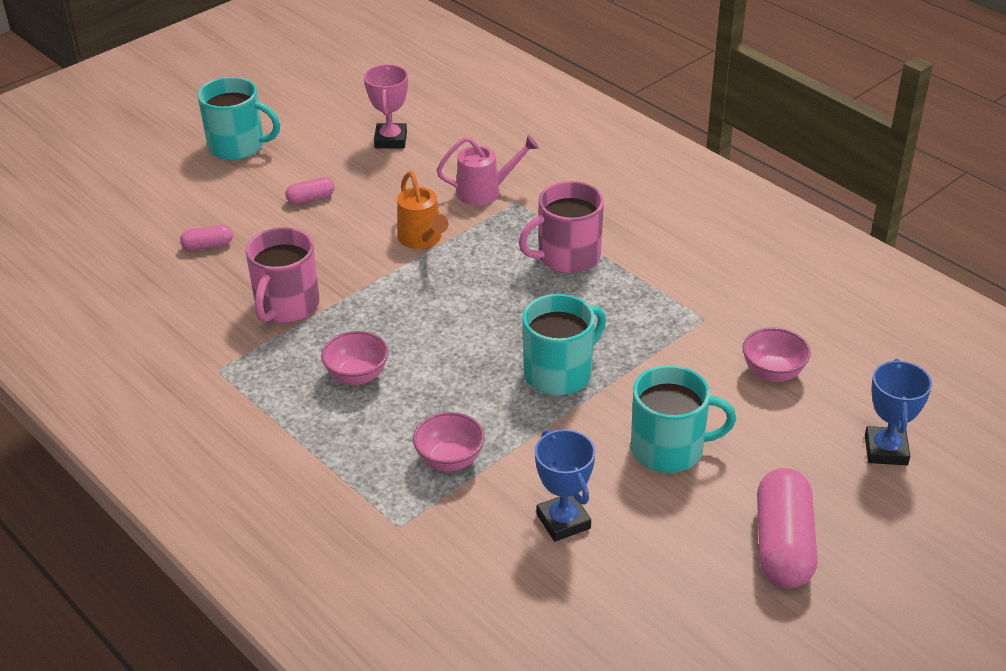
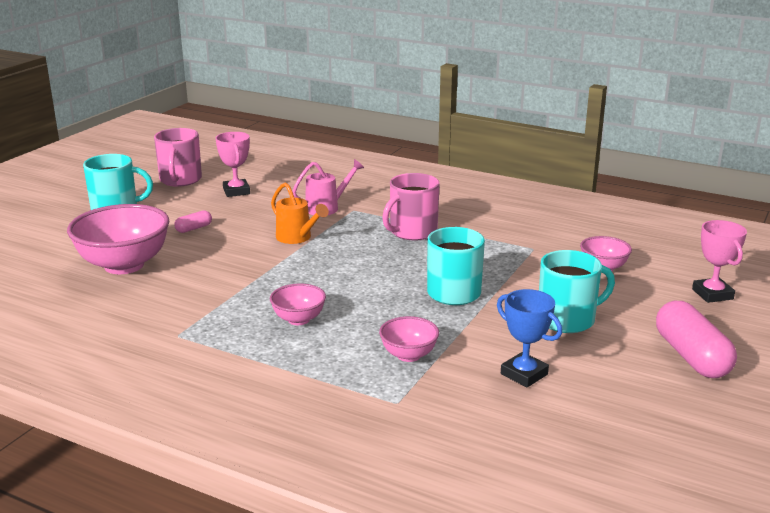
camera: 20 degrees left, 15 degrees down
(208, 245) = (124, 265): pink capsule -> pink bowl
(286, 306) = (213, 289): pink mug -> pink mug (180, 180)
(886, 450) = (712, 294): blue trophy -> pink trophy

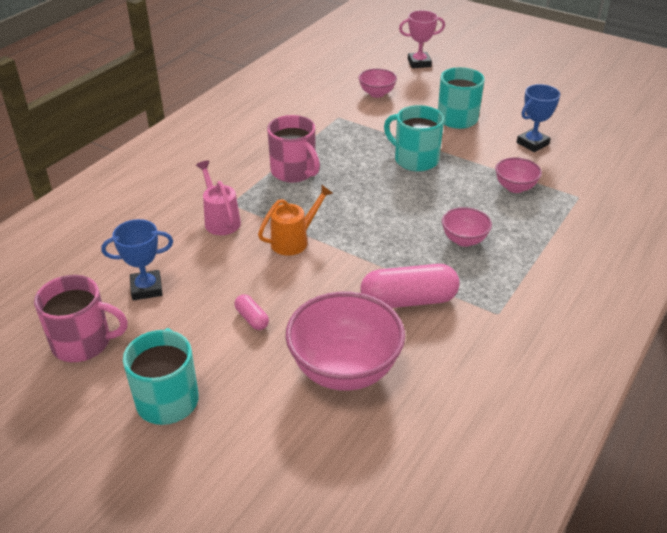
camera: 85 degrees left, 15 degrees up
(236, 191) = (146, 288): pink trophy -> blue trophy
(691, 356) = (501, 84): pink capsule -> pink capsule (408, 300)

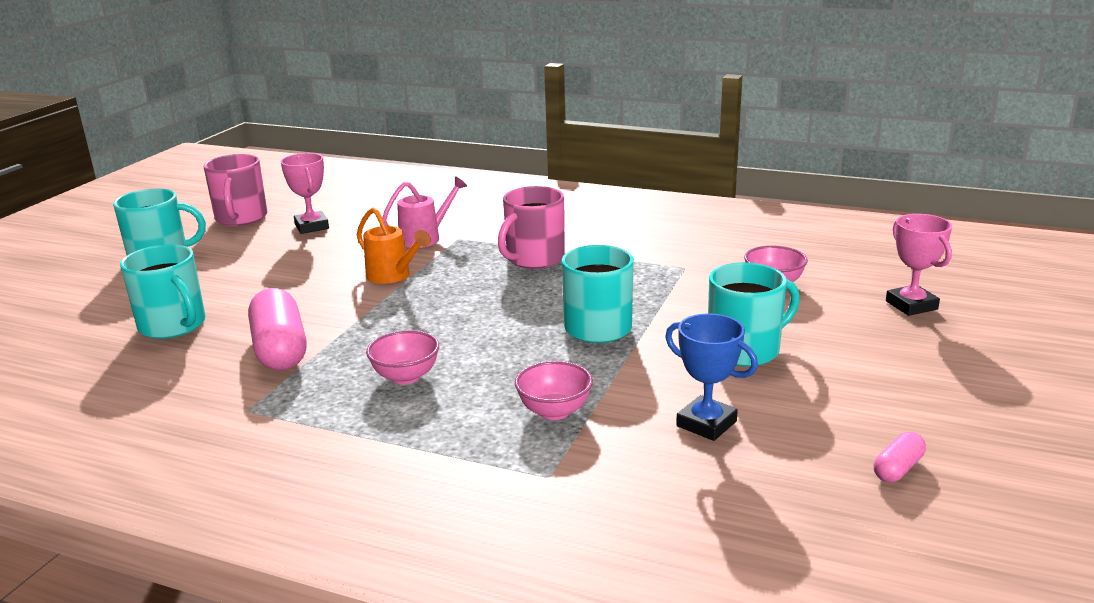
camera: 80 degrees right, 15 degrees down
(146, 288) = (312, 226): blue trophy -> pink trophy
(252, 318) = (261, 274): pink capsule -> pink capsule (897, 468)
(344, 369) = (173, 326): pink bowl -> turquoise mug

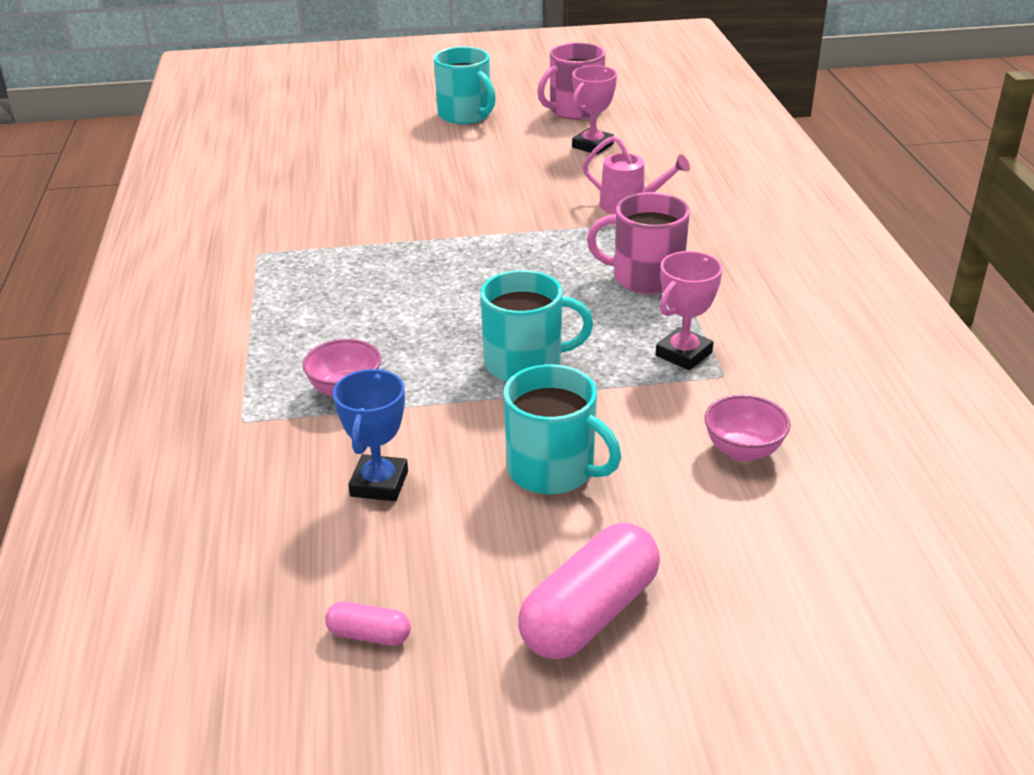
camera: 60 degrees right, 10 degrees up
(173, 326) = (359, 170): turquoise mug -> none
(280, 349) = (356, 227): pink capsule -> pink capsule (590, 613)
(393, 276) = (530, 222): orange watering can -> none
(406, 377) = (353, 297): pink bowl -> none
(911, 305) = (792, 579): pink trophy -> pink trophy (683, 354)

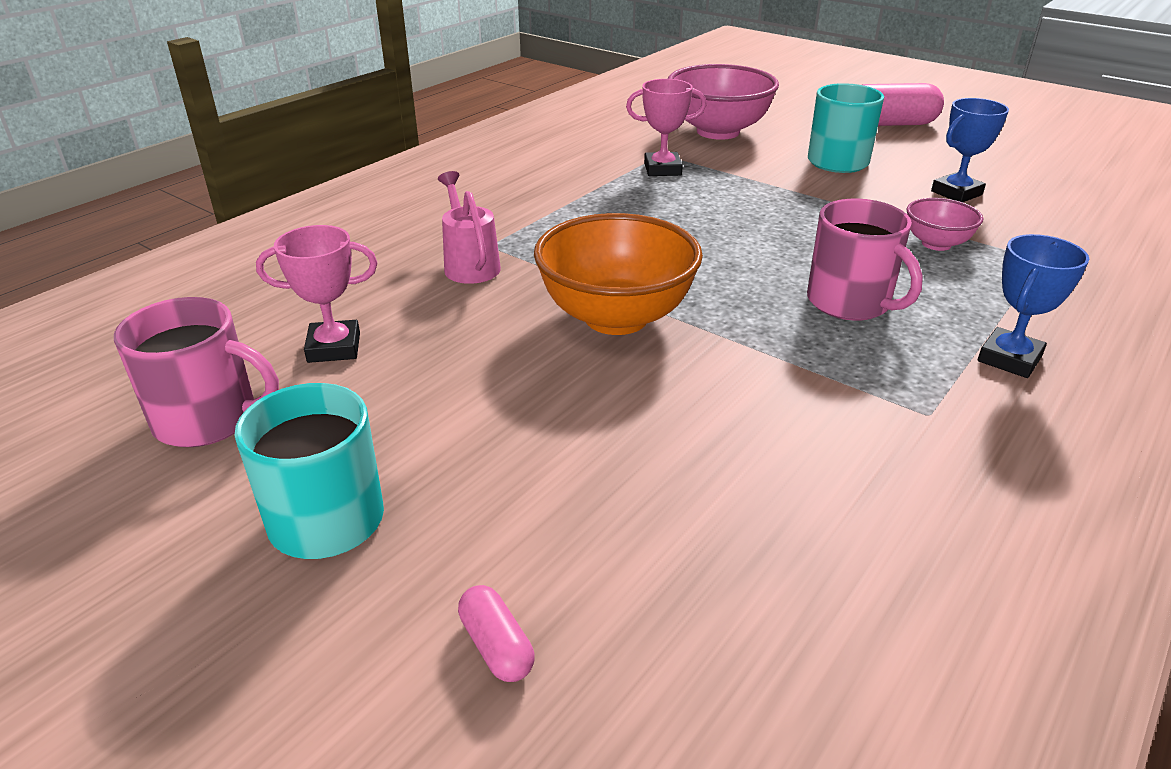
camera: 135 degrees left, 0 degrees up
(228, 307) = (1009, 359): none -> blue trophy
(369, 635) = (1012, 152): pink capsule -> pink capsule (496, 646)
(489, 220) = (616, 317): none -> orange bowl
(525, 364) = (775, 205): turquoise mug -> none
(645, 278) = (590, 212): pink mug -> pink mug (850, 302)
(743, 450) = (718, 131): pink bowl -> pink bowl, size x1.95

